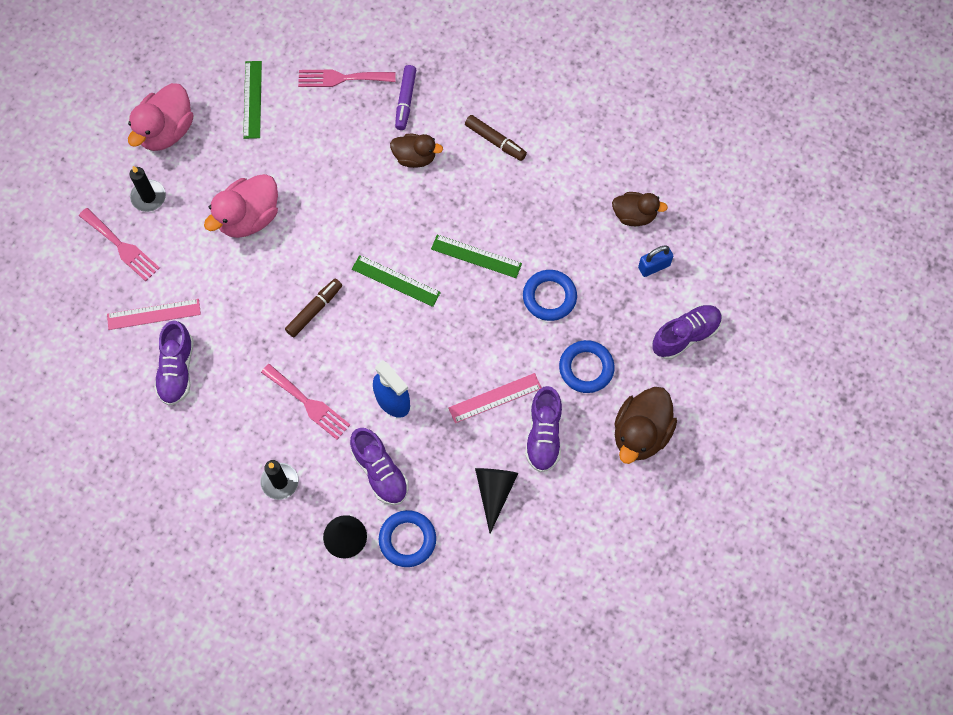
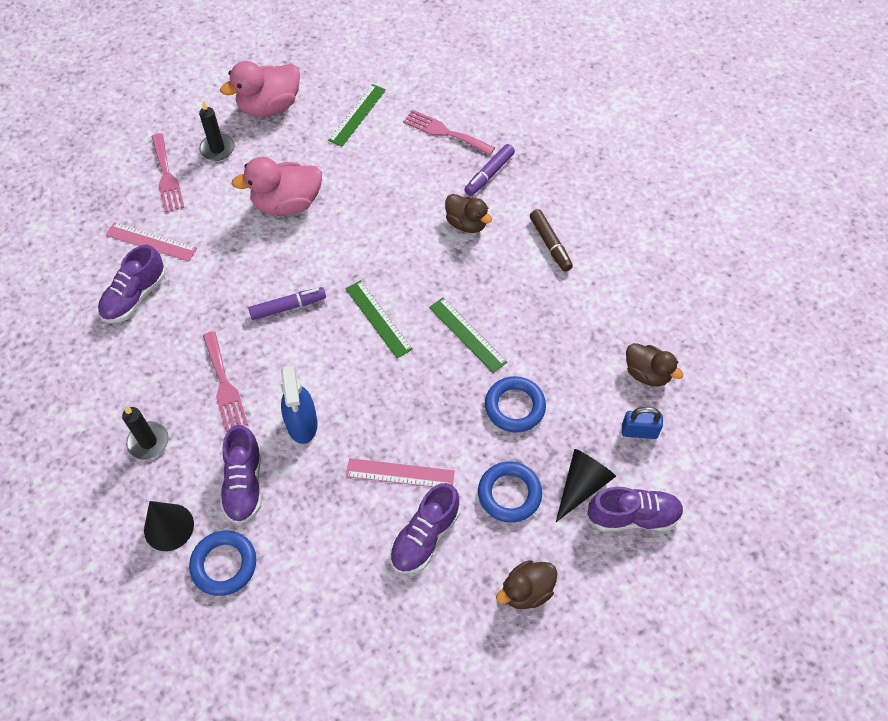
camera: 30 degrees right, 10 degrees down
(314, 310) = (288, 307): brown marker -> purple marker
(494, 492) = (339, 566): black cone -> black cone (582, 485)
(641, 433) = (526, 591): brown duck -> brown duck, size x0.64

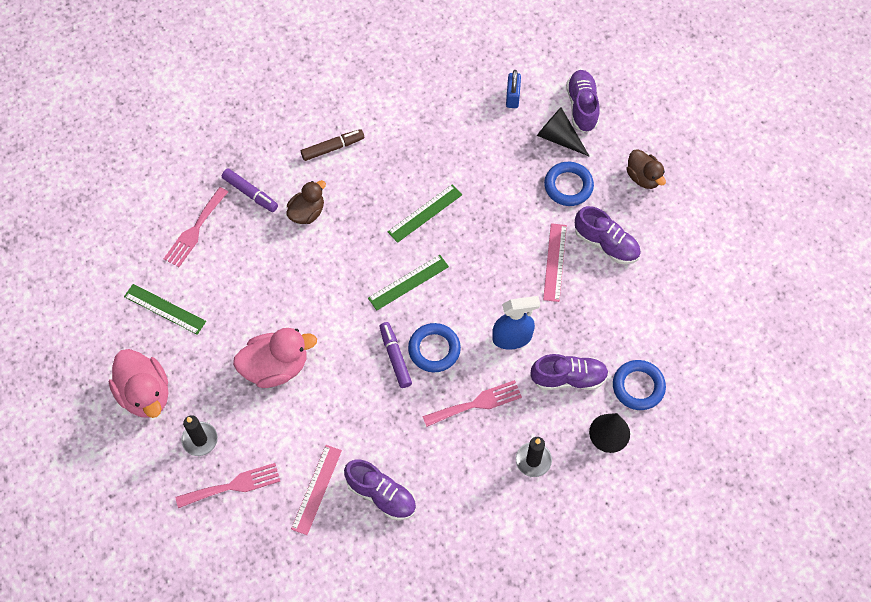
camera: 90 degrees left, 5 degrees up
(287, 204) = (275, 367): pink duck -> pink duck turned 90 degrees counterclockwise
(515, 407) = (493, 180): blue ring -> blue ring (434, 349)
(647, 373) = (461, 87): brown duck -> none

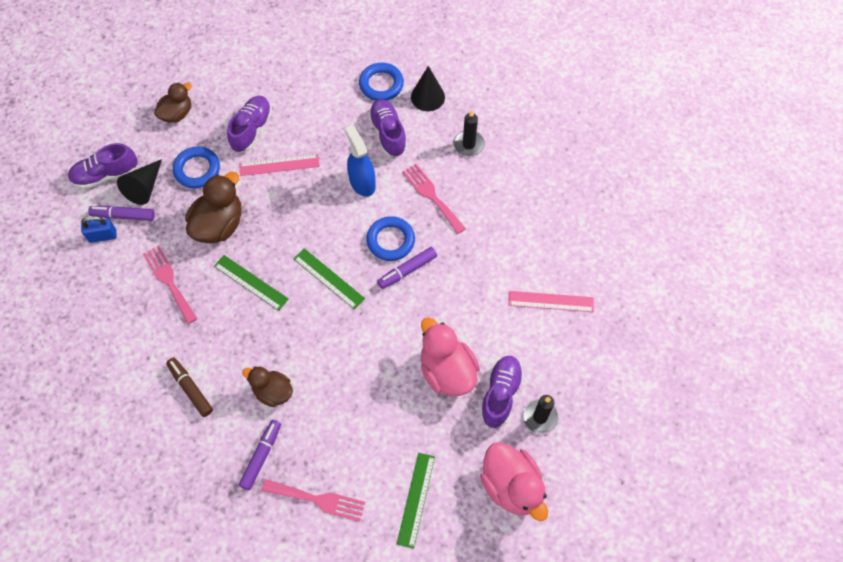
camera: 105 degrees left, 0 degrees up
(145, 394) = (511, 486): pink duck -> pink duck turned 105 degrees clockwise
(233, 486) = (572, 372): pink fork -> pink fork (169, 281)
(381, 495) = (537, 249): purple shoe -> purple shoe (500, 394)
(497, 196) = (219, 225): none -> brown duck
(530, 116) = (123, 216): none -> purple marker

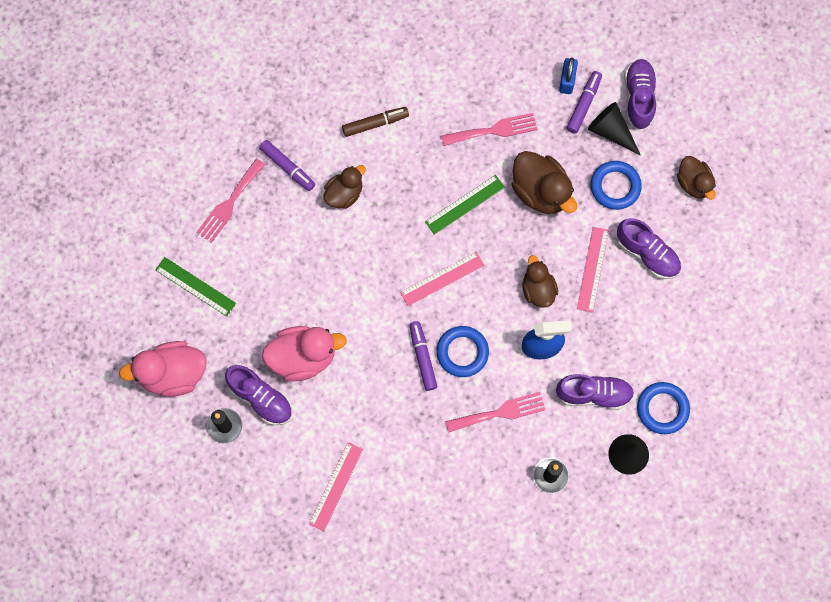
camera: 110 degrees right, 10 degrees up
(312, 200) = (538, 289): none -> brown duck
(328, 278) = (442, 278): green ruler -> pink ruler

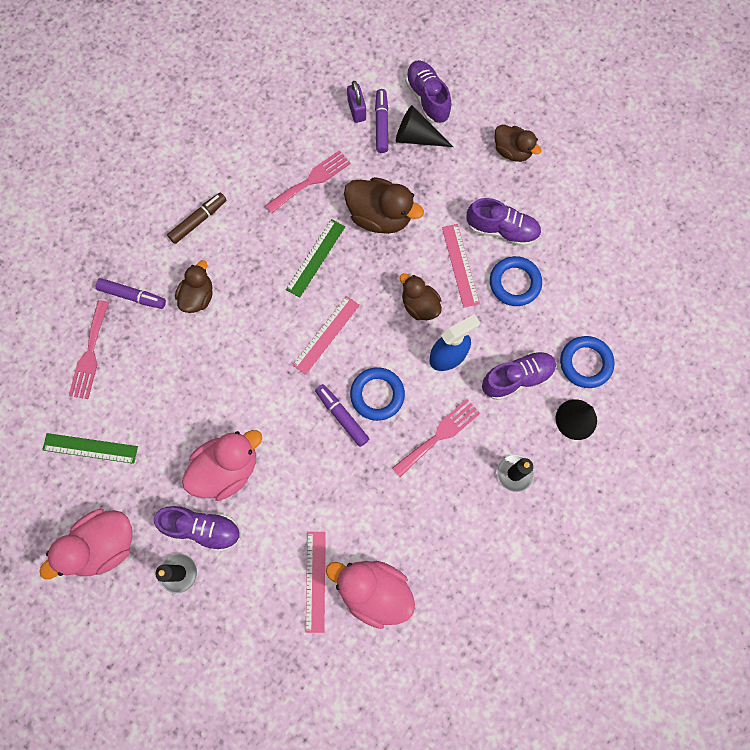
camera: 25 degrees left, 0 degrees up
(381, 517) = (373, 591): none -> pink duck
(567, 81) = (357, 110): blue padlock -> purple padlock
(615, 186) = (444, 183): blue ring -> blue ring (514, 283)

